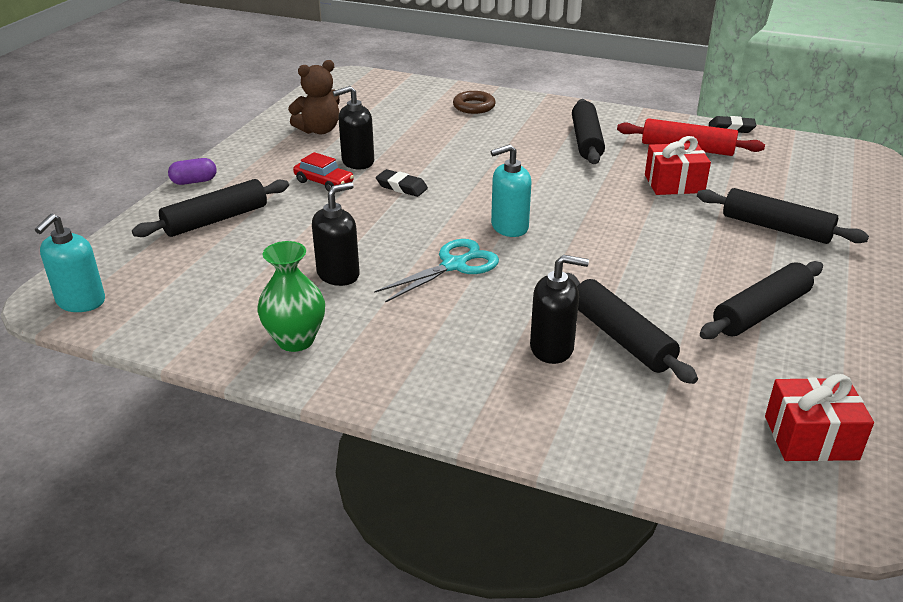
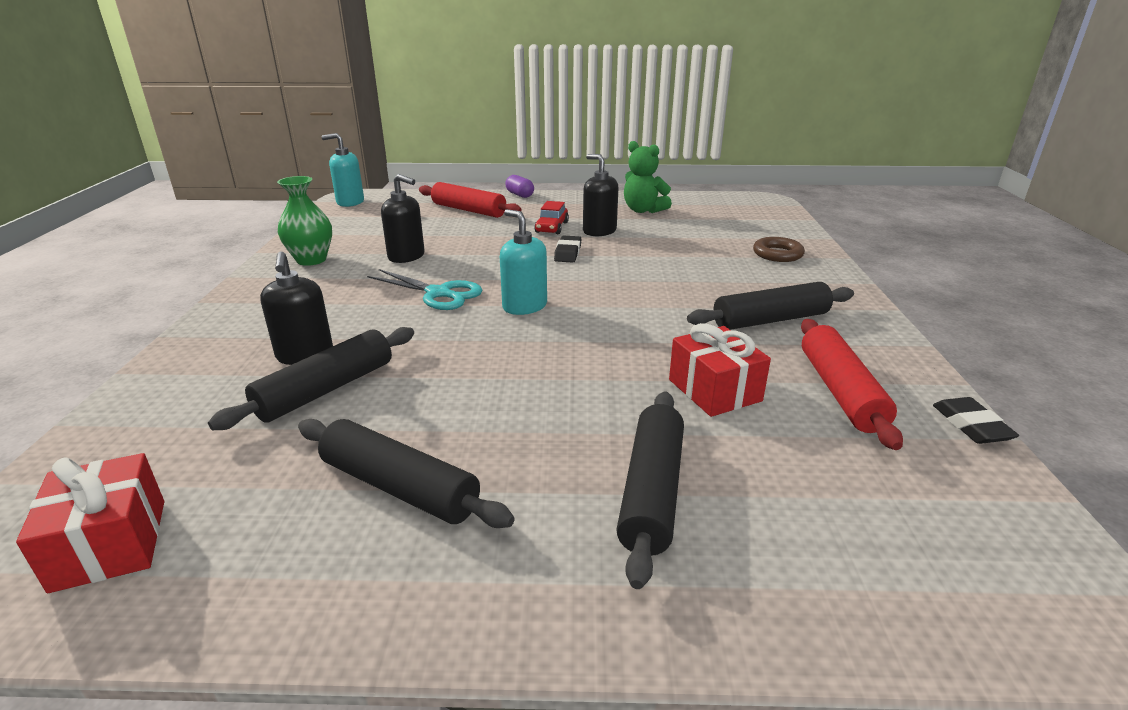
camera: 70 degrees right, 5 degrees down
(216, 220) = (468, 210): black rolling pin -> red rolling pin
(319, 130) = (643, 210): brown teddy bear -> green teddy bear

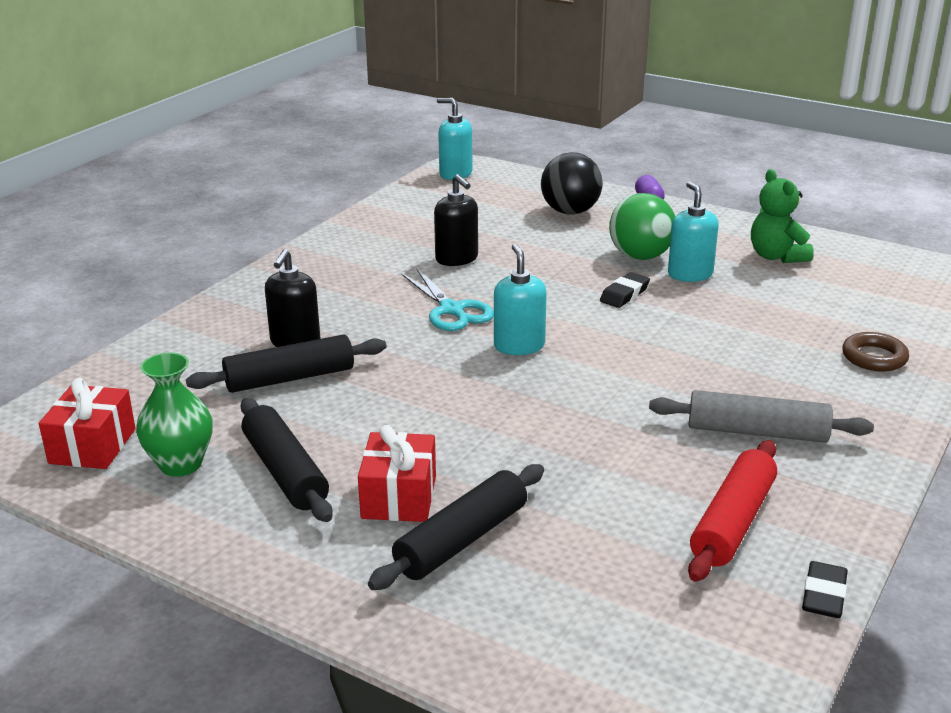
camera: 30 degrees right, 0 degrees up
(311, 260) = (367, 241): green vase -> green vase (181, 464)
(468, 210) = (570, 212): red rolling pin -> black ball
(551, 227) = (640, 256): red car -> green ball
(599, 231) = (690, 274): black soap dispenser -> turquoise soap dispenser
(714, 390) = (609, 481): red gift -> red gift (399, 497)
(770, 320) = (757, 432): black rolling pin -> grey rolling pin

